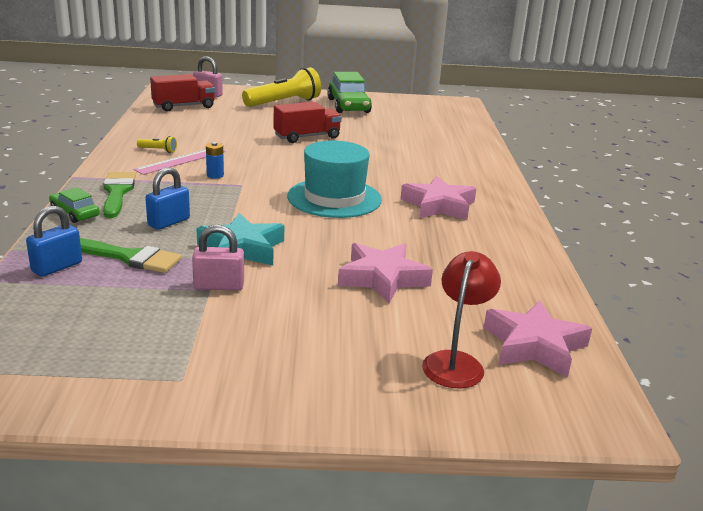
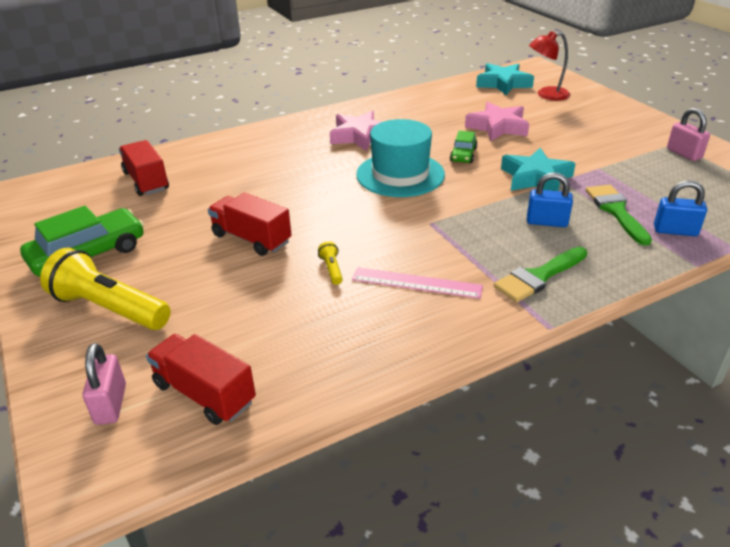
camera: 115 degrees left, 10 degrees up
(75, 213) = (606, 274): green car -> green car (463, 154)
(158, 150) = (407, 314): yellow flashlight -> yellow flashlight (332, 269)
(215, 175) = (427, 245): blue battery -> none
(219, 286) = (589, 167): pink padlock -> pink padlock (684, 154)
(433, 128) = (146, 181): none -> red truck
(534, 346) = (503, 84): pink star -> turquoise star

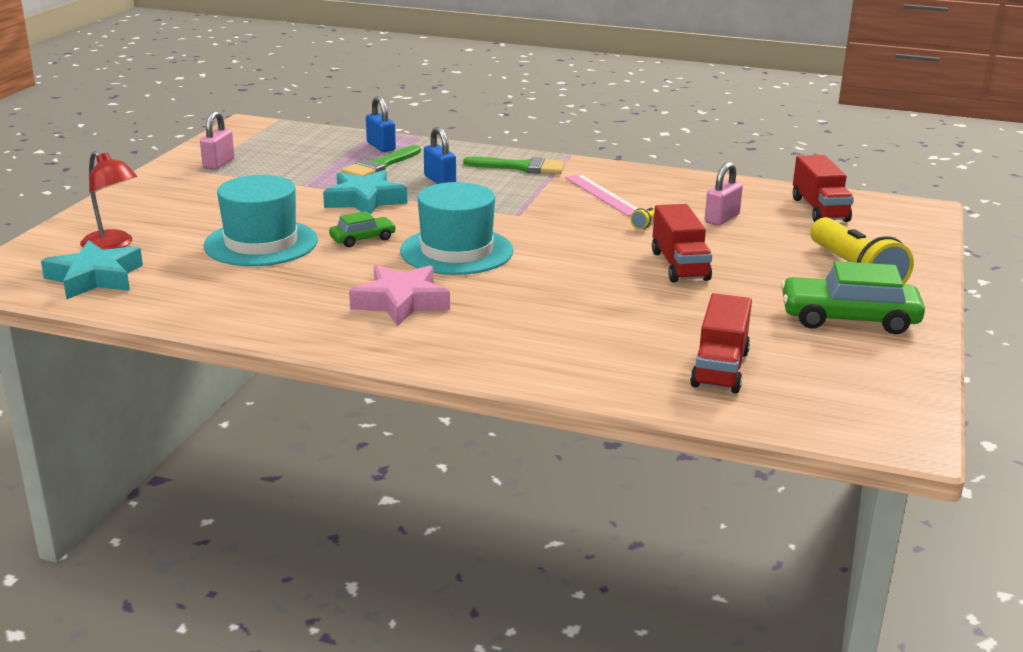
camera: 135 degrees left, 10 degrees down
(111, 404) = (886, 227): pink padlock -> pink padlock (722, 219)
(498, 127) = (261, 243): pink star -> turquoise hat

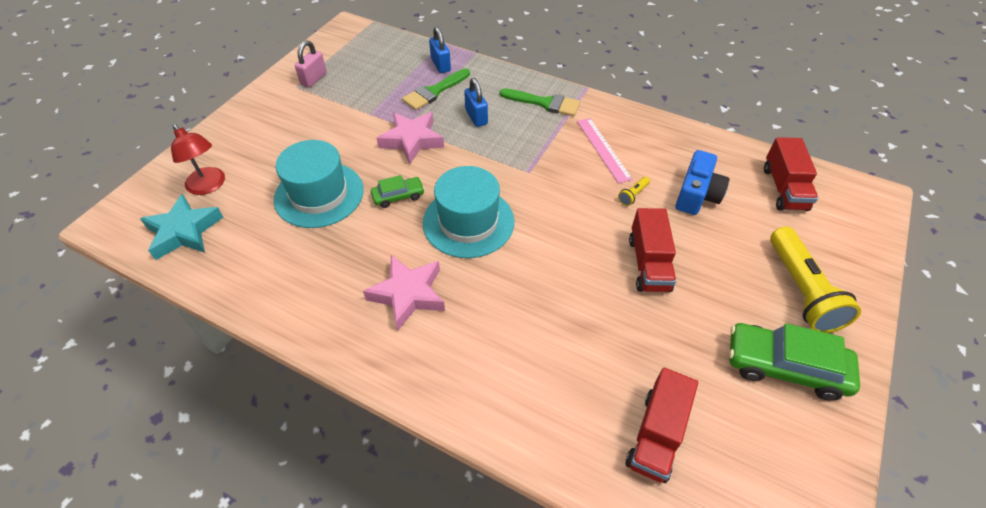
camera: 10 degrees right, 25 degrees up
(365, 200) = (412, 140): turquoise star -> pink star
(722, 219) = (697, 195): pink padlock -> blue camera

